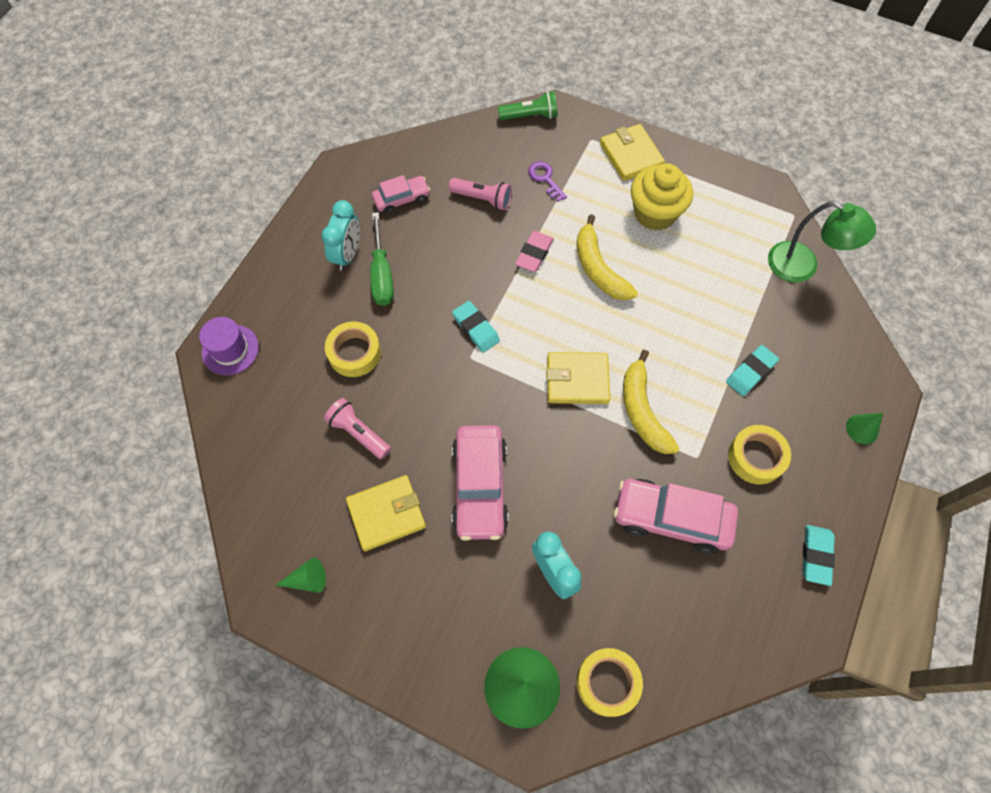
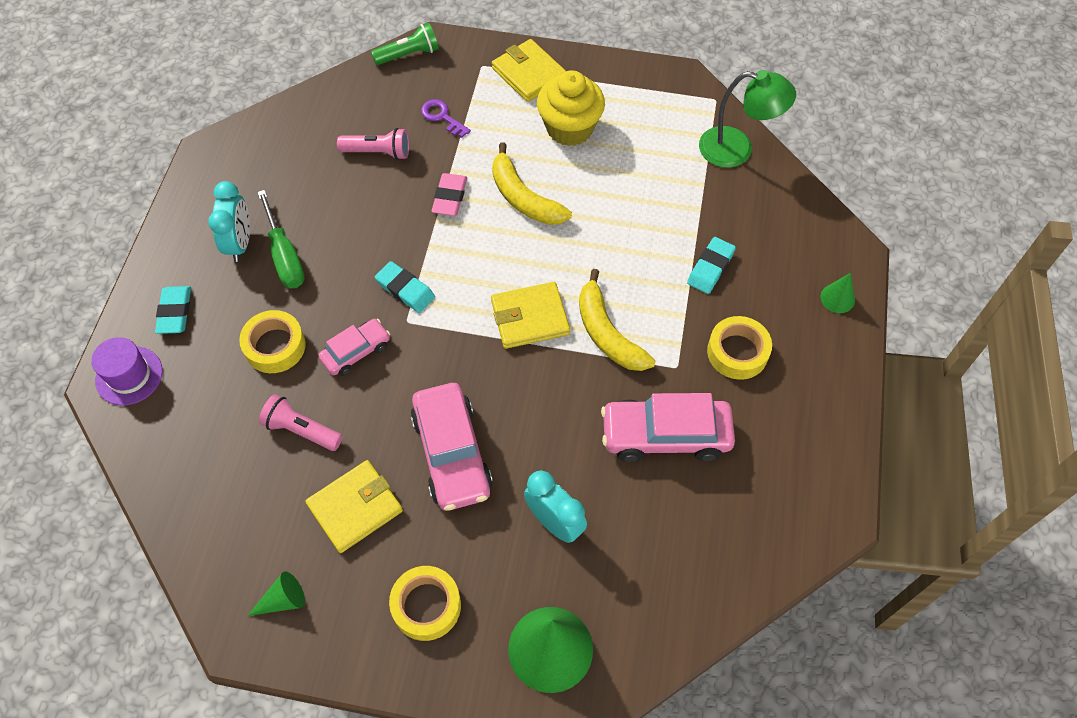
camera: 15 degrees left, 5 degrees down
(402, 199) = (287, 171): pink car -> pink car (356, 352)
(607, 682) = (640, 619): yellow tape -> yellow tape (426, 606)
(816, 555) = (823, 435): turquoise eraser -> turquoise eraser (175, 312)

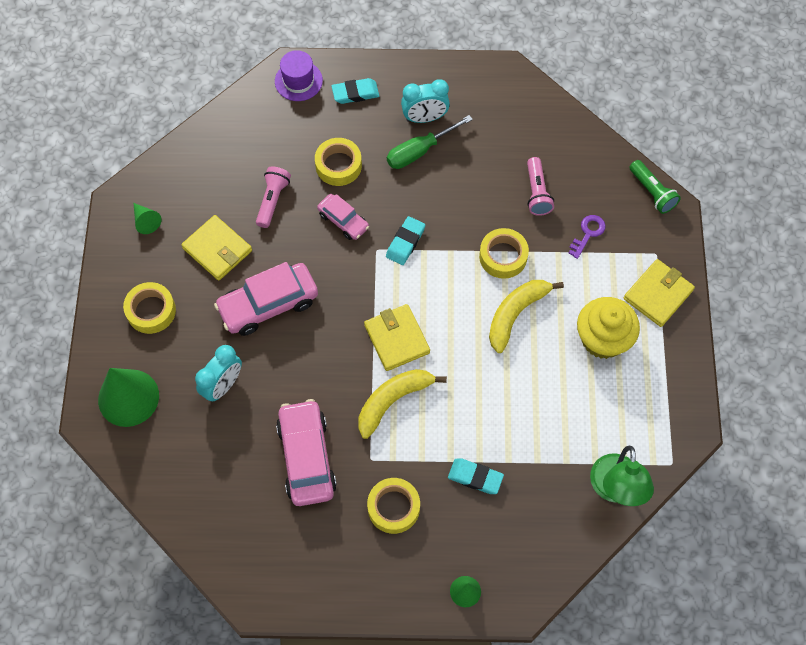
camera: 80 degrees right, 5 degrees up
(450, 197) = (503, 256): pink eraser -> yellow tape

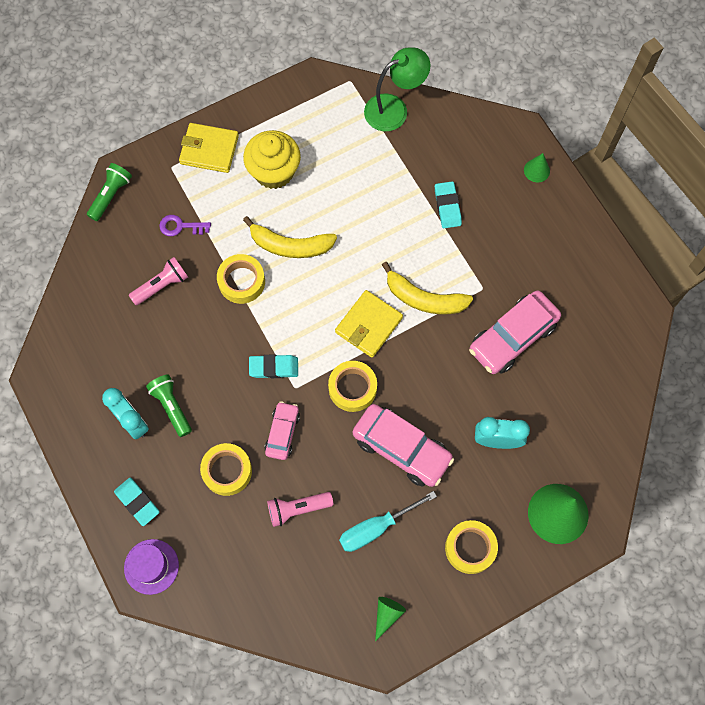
camera: 120 degrees left, 5 degrees up
(217, 249) = (376, 528): yellow wallet -> turquoise screwdriver
(393, 507) = (509, 251): yellow tape -> yellow tape (352, 388)
(419, 151) = (171, 407): green screwdriver -> green flashlight

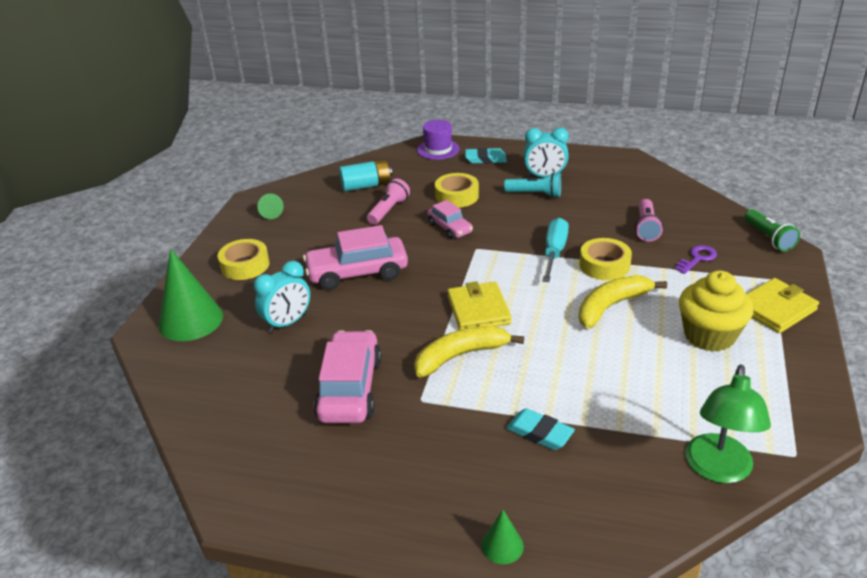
camera: 135 degrees right, 35 degrees down
(171, 407) = (535, 194): green flashlight -> turquoise flashlight
(274, 367) = (506, 247): turquoise eraser -> none
(274, 570) = (366, 186): none -> turquoise battery
(352, 388) = (437, 274): yellow tape -> none
(376, 528) = (325, 234): turquoise screwdriver -> turquoise screwdriver (554, 252)

